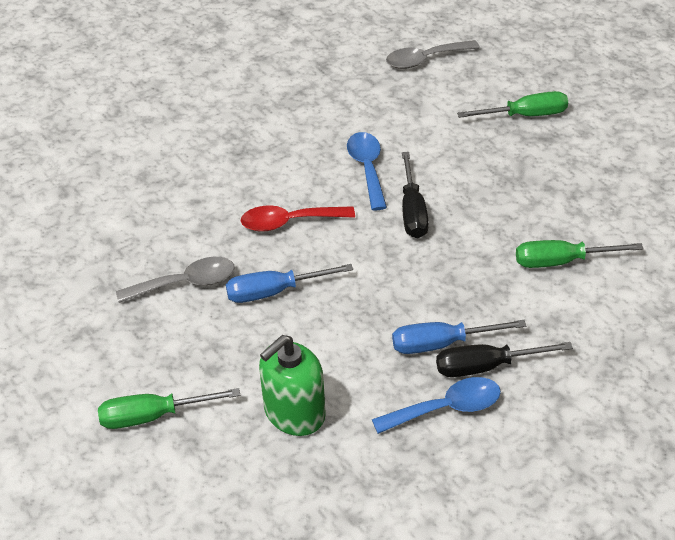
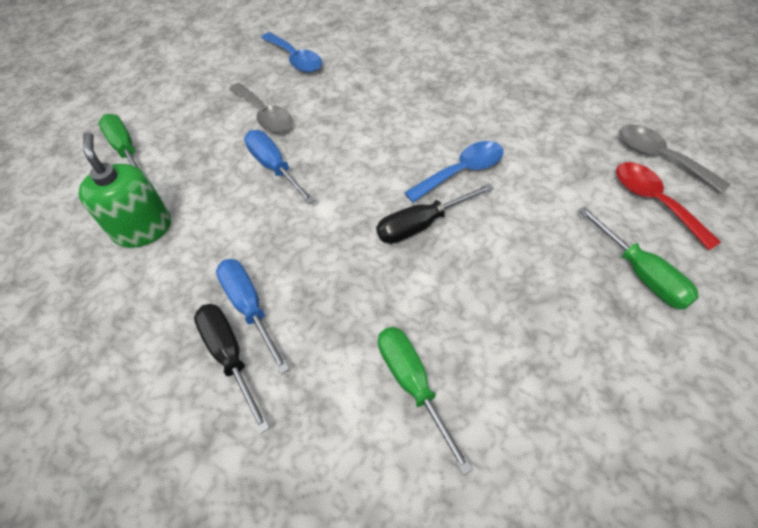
camera: 70 degrees right, 10 degrees up
(289, 222) = (361, 146): red spoon -> red spoon (654, 201)
(294, 413) = (143, 228): green soap dispenser -> green soap dispenser turned 45 degrees clockwise
(447, 408) = (168, 339): blue spoon -> blue spoon (296, 59)

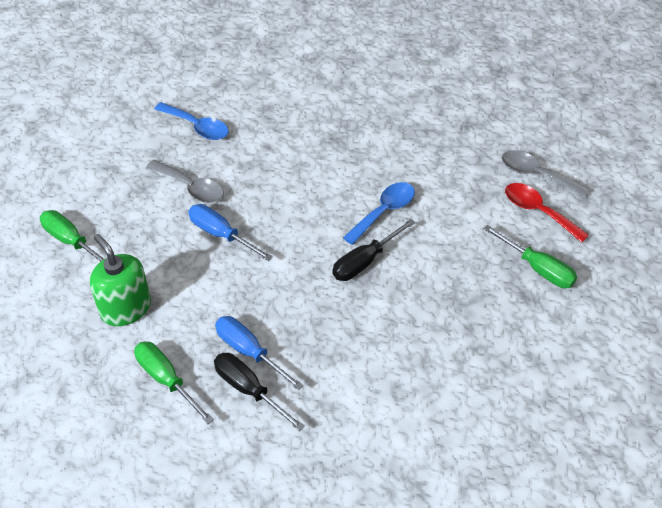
camera: 20 degrees left, 5 degrees down
(413, 384) = (395, 378): green screwdriver -> green screwdriver (166, 380)

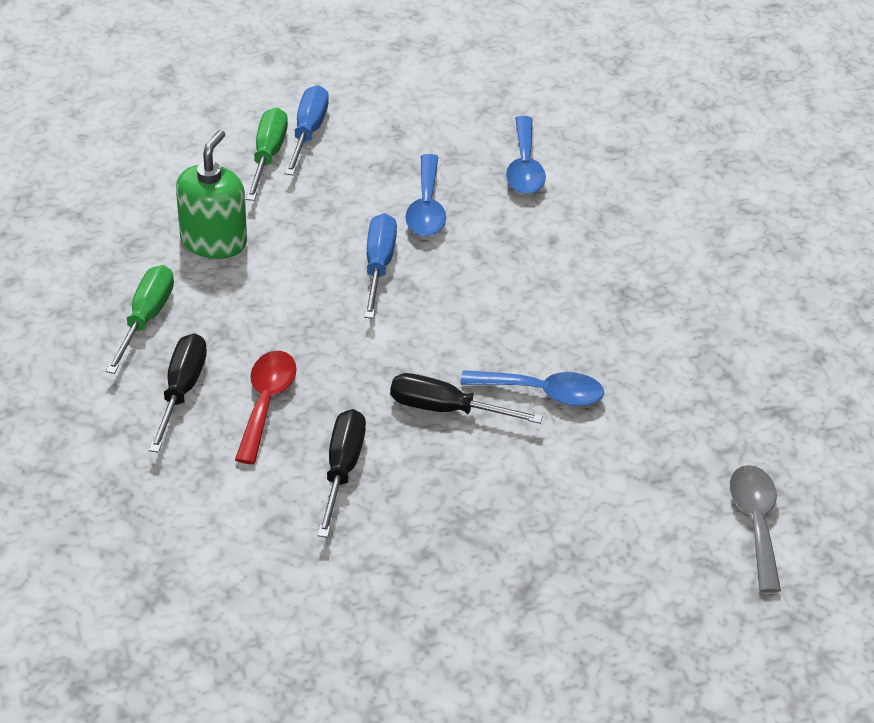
camera: 55 degrees right, 5 degrees down
(191, 187) = (426, 207): grey spoon -> blue spoon
(249, 352) = (232, 367): blue screwdriver -> blue screwdriver (308, 132)
(377, 335) = (342, 469): none -> black screwdriver
(538, 211) = (686, 550): red spoon -> red spoon (266, 402)
(538, 268) = (582, 588): green screwdriver -> none

